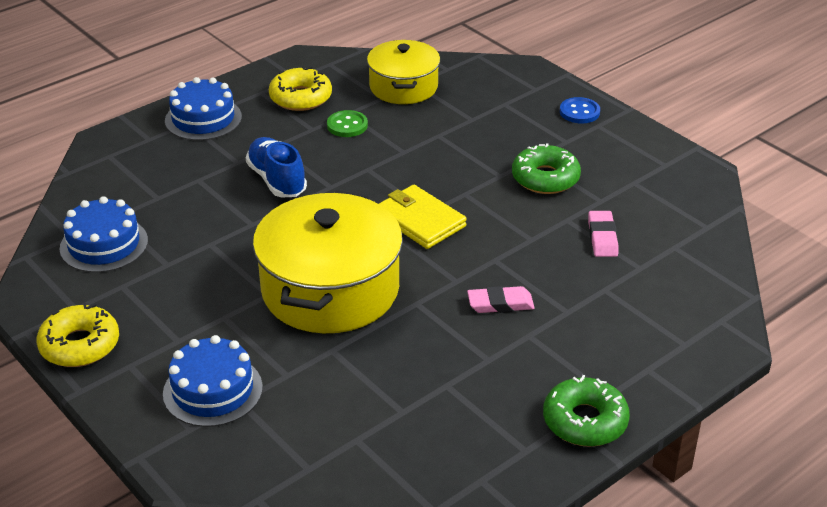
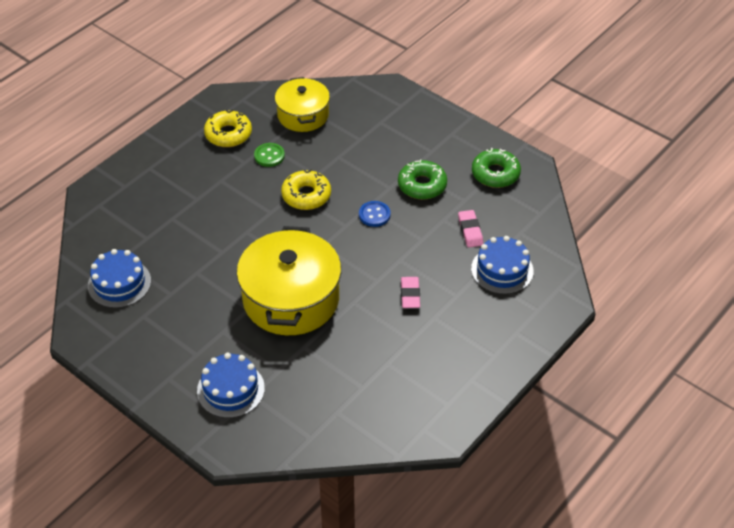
camera: 10 degrees left, 10 degrees up
(80, 345) = (128, 367): yellow donut -> yellow donut (306, 195)
(203, 119) = (160, 163): blue cake -> blue cake (502, 270)
(277, 180) = (230, 211): blue shoe -> none
(420, 221) = (340, 233): yellow wallet -> none
(500, 304) = (410, 294): pink eraser -> pink eraser turned 75 degrees counterclockwise
(579, 112) = (436, 123): blue button -> blue button (374, 215)
(585, 421) = (482, 377): green donut -> green donut (495, 174)

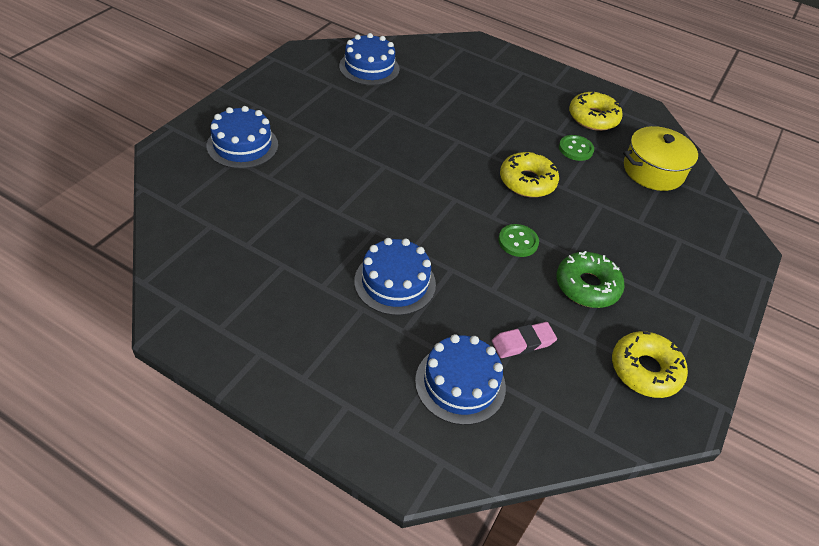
camera: 75 degrees right, 0 degrees up
(291, 299) = (369, 179): yellow pot -> none
(374, 215) = (518, 242): blue button -> green button
(410, 294) = (395, 282): pink eraser -> blue cake
(495, 174) = (645, 370): green donut -> yellow donut

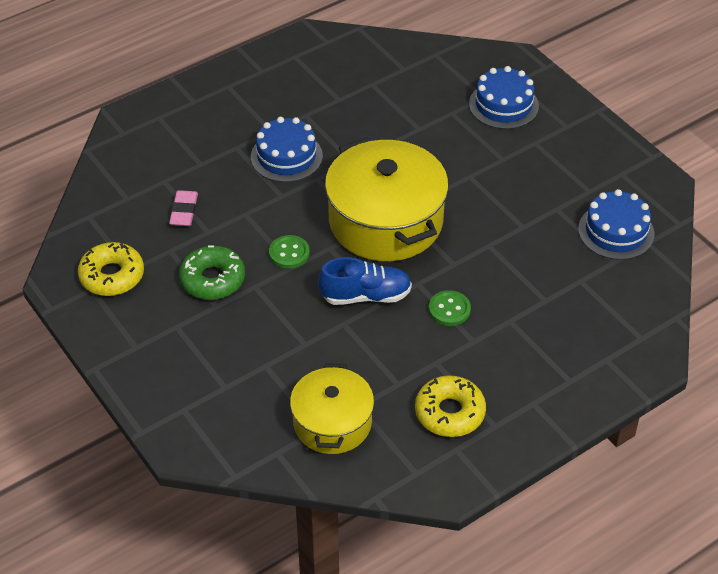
camera: 120 degrees right, 0 degrees up
(437, 189) = (385, 221): none -> yellow pot
(460, 383) = (172, 162): blue cake -> none
(527, 181) = (365, 296): yellow donut -> blue shoe
(575, 149) = (399, 364): green button -> green button (449, 309)

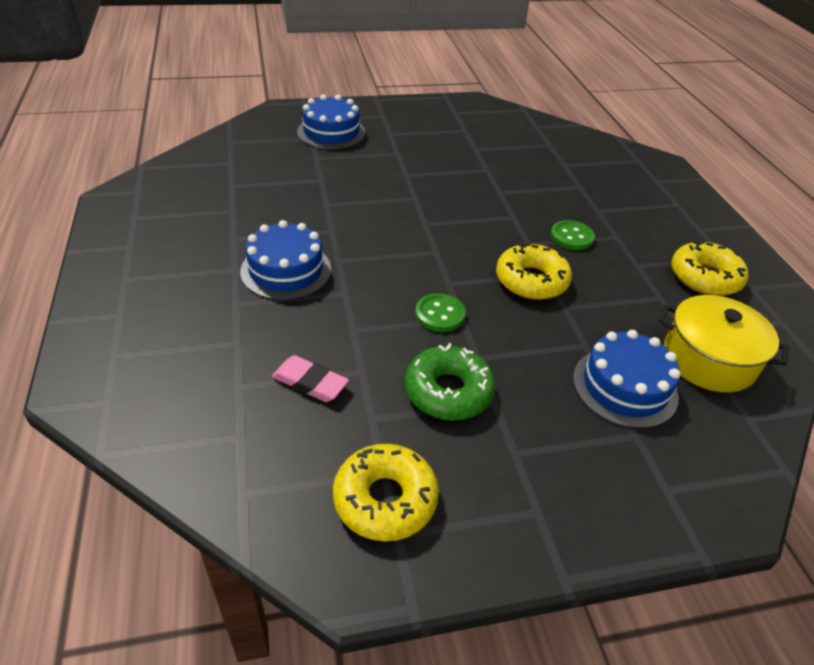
camera: 70 degrees left, 5 degrees down
(365, 296) = (531, 280): blue shoe -> yellow donut
(385, 221) = (433, 236): yellow pot -> none
(616, 231) = (517, 134): blue cake -> blue cake (625, 387)

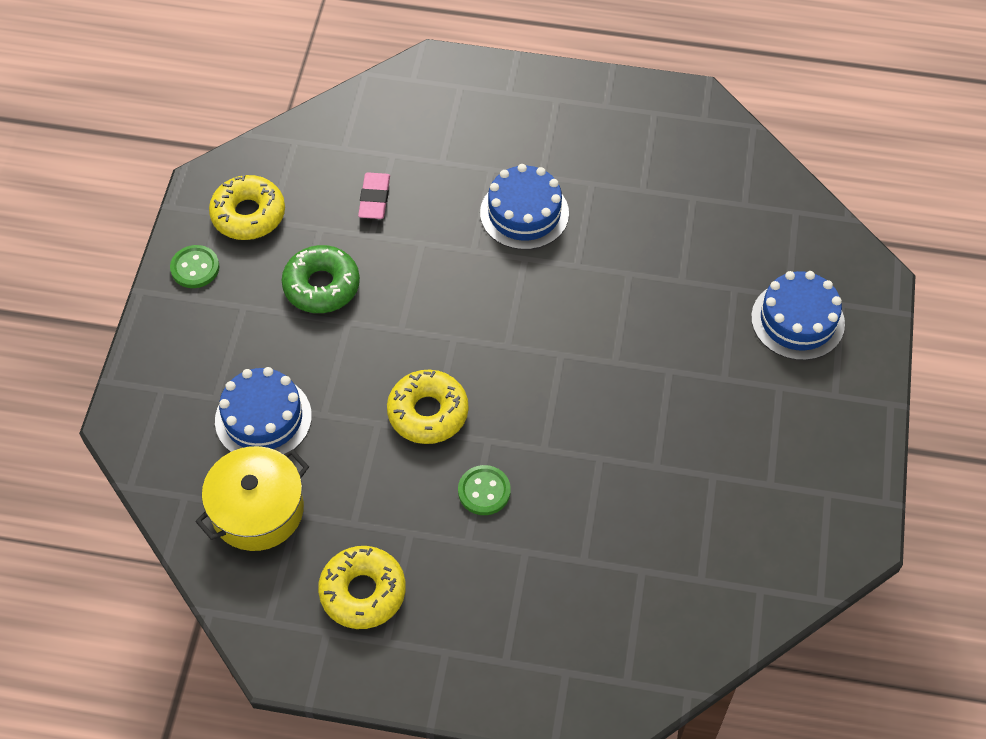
camera: 115 degrees right, 15 degrees up
(310, 382) = (374, 198): pink eraser -> pink eraser turned 45 degrees counterclockwise
(440, 314) = (413, 314): green button -> green button (195, 268)

